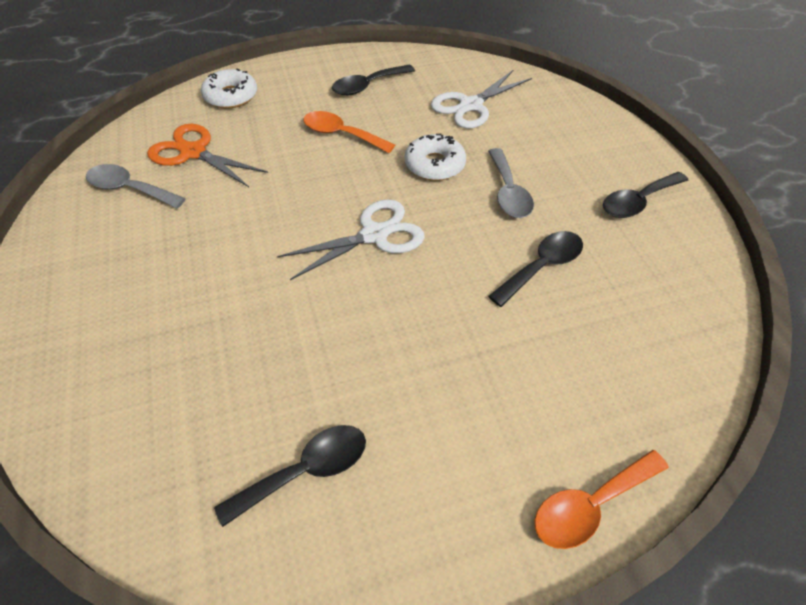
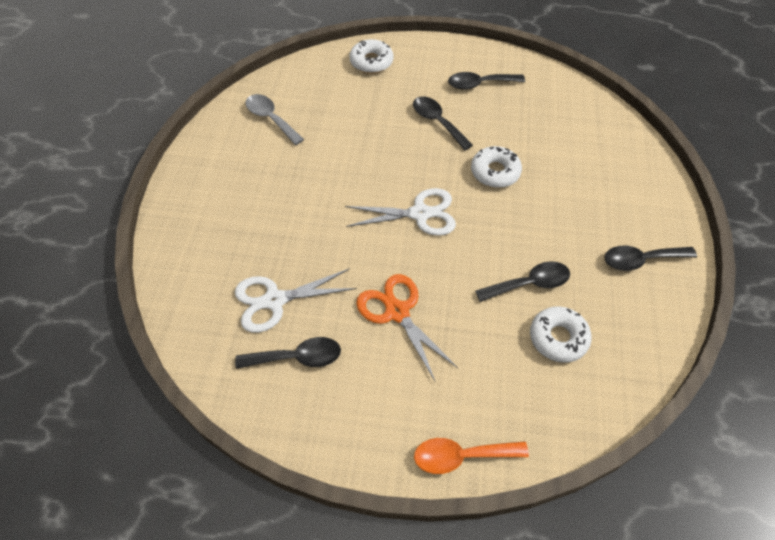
camera: 25 degrees right, 5 degrees up
(193, 152) = (324, 102): orange scissors -> orange scissors (397, 312)
(341, 134) = (437, 122): orange spoon -> black spoon
(470, 106) = (553, 129): white scissors -> white scissors (274, 301)
(508, 192) = (539, 215): grey spoon -> none
(609, 313) = (558, 338): none -> white donut

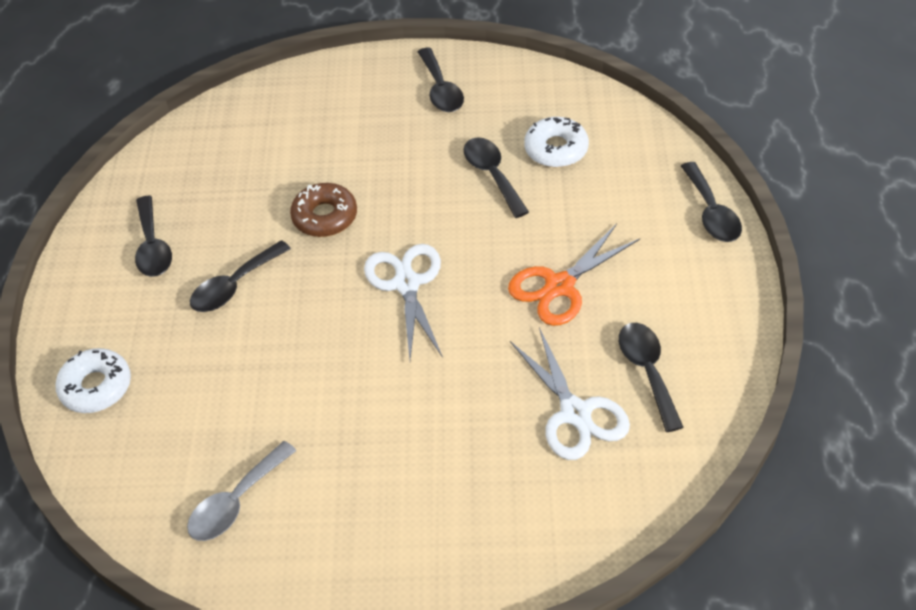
camera: 95 degrees left, 5 degrees down
(461, 456) = (711, 212): orange spoon -> black spoon
(495, 172) = (325, 217): white donut -> brown donut

